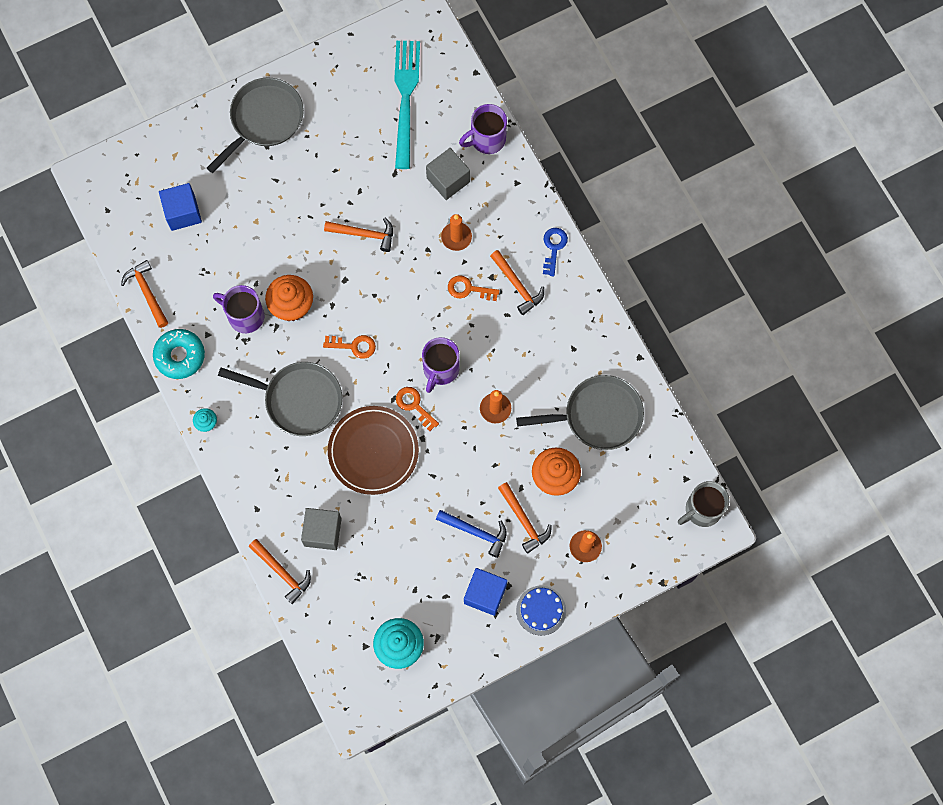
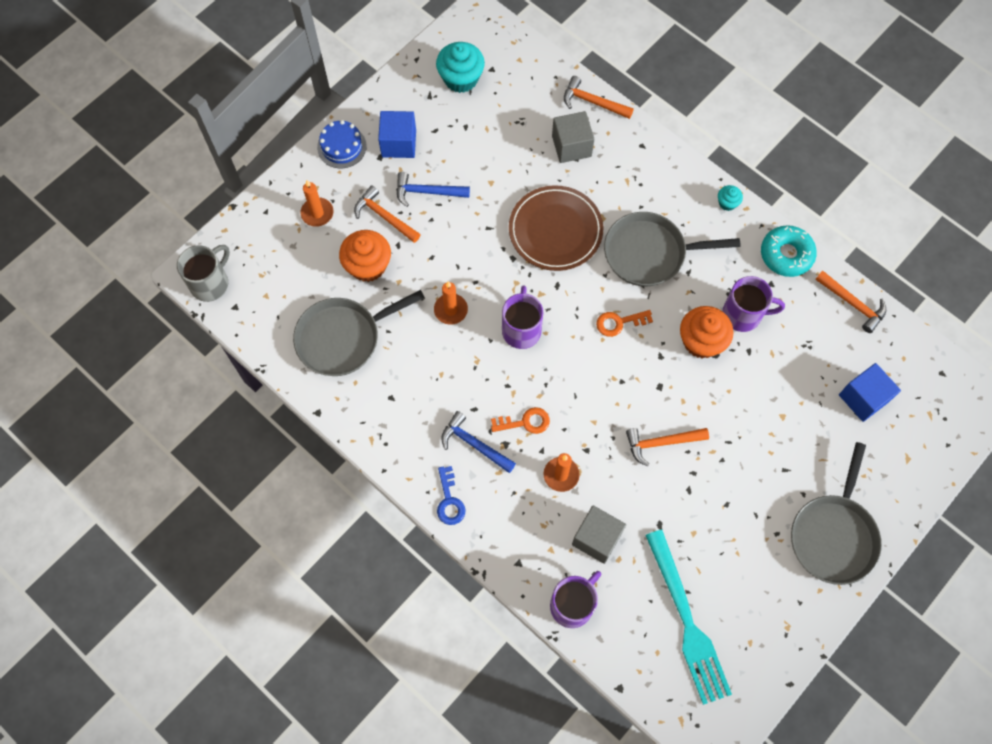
camera: 160 degrees right, 5 degrees down
(414, 406) = (533, 285): orange key -> none
(517, 285) = (474, 444): orange hammer -> blue hammer

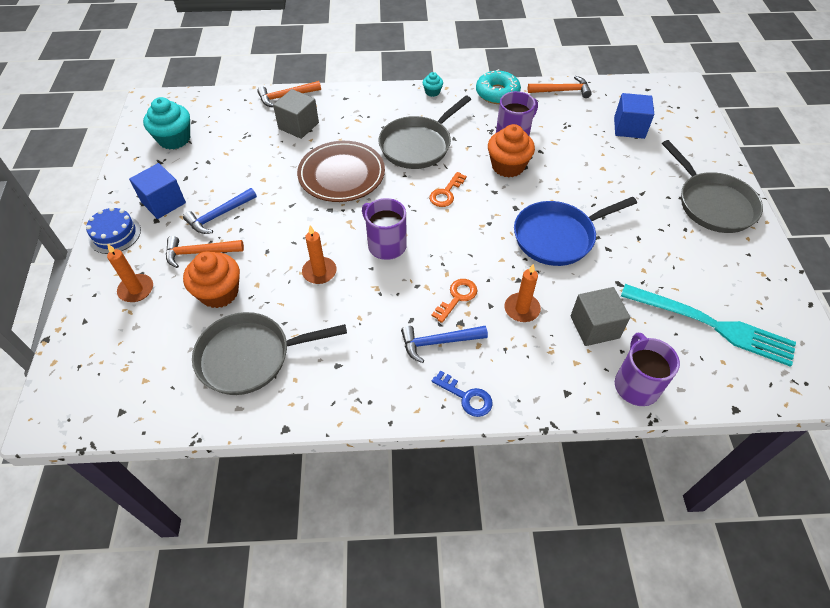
camera: 45 degrees left, 15 degrees down
(210, 283) = (76, 412): grey mug -> none
(343, 338) = (250, 356): grey pan -> grey pan turned 60 degrees clockwise
(661, 443) = (557, 236): orange hammer -> blue pan

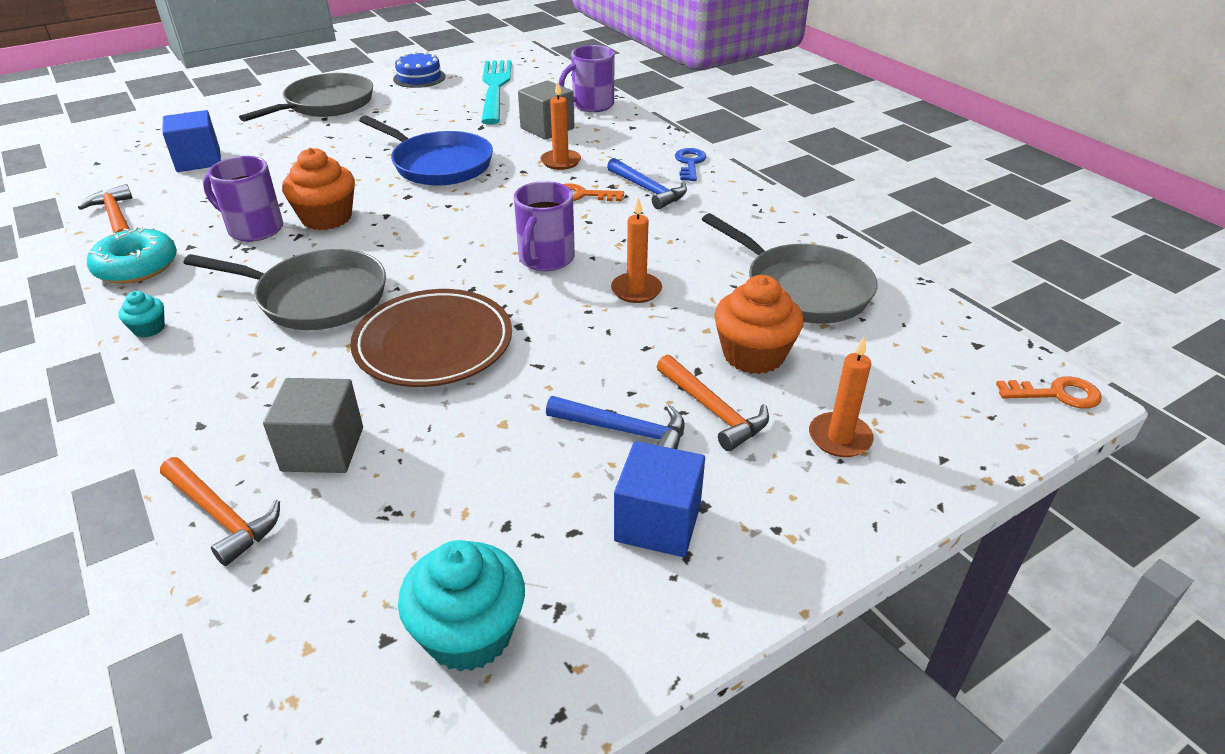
camera: 120 degrees left, 15 degrees down
(115, 234) = (783, 542): blue cake -> blue cake (419, 78)
(446, 193) = (413, 246): orange key -> orange key (1056, 394)

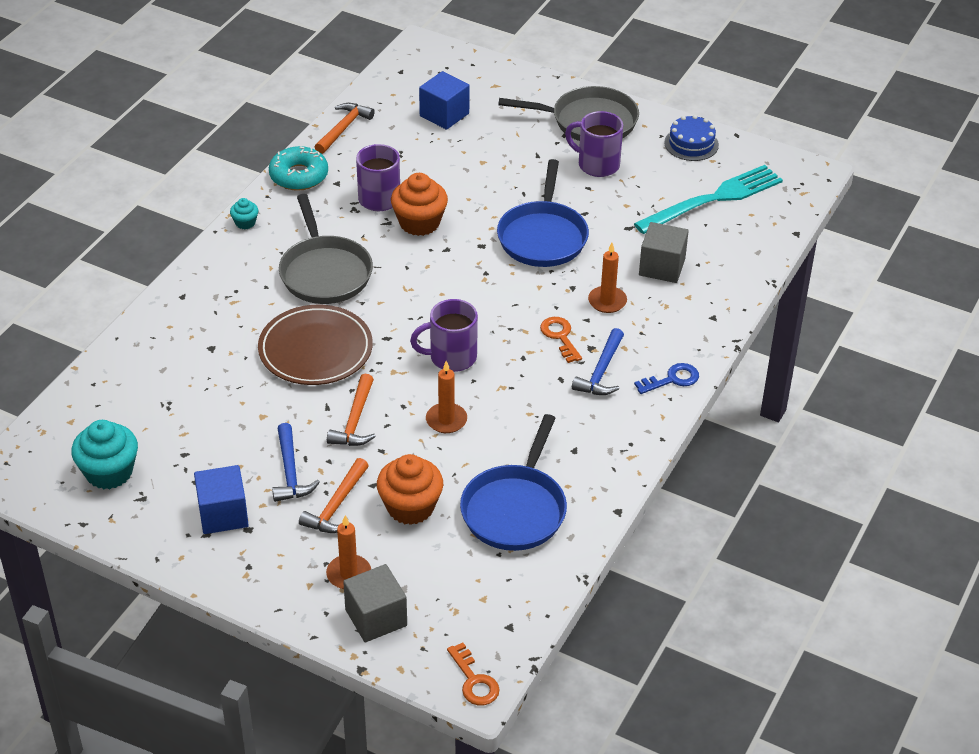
camera: 60 degrees right, 5 degrees up
(221, 516) = (127, 345): orange hammer -> orange hammer (355, 420)
(323, 449) = (195, 354): grey cube -> grey cube (376, 617)
(591, 105) = (735, 274): purple mug -> purple mug (597, 165)
(801, 289) = (515, 509): grey pan -> blue pan

